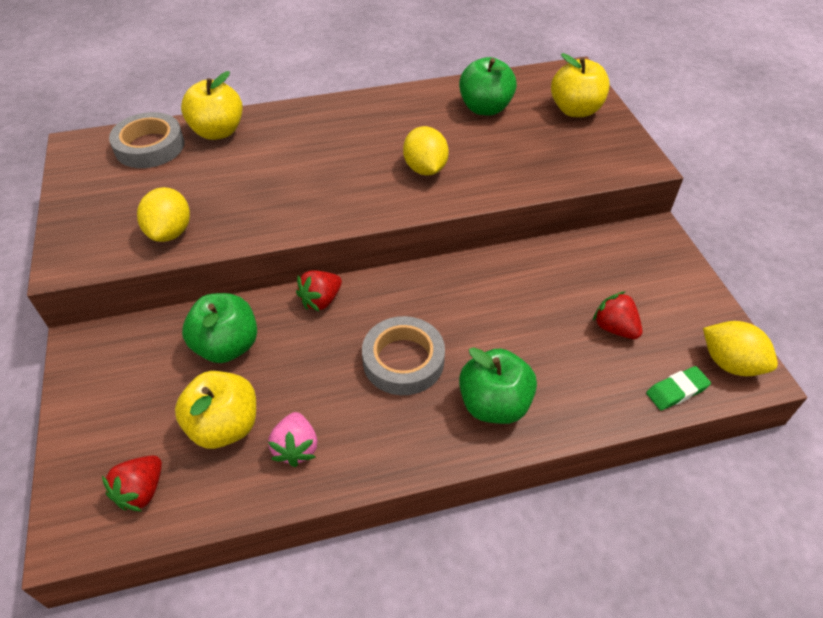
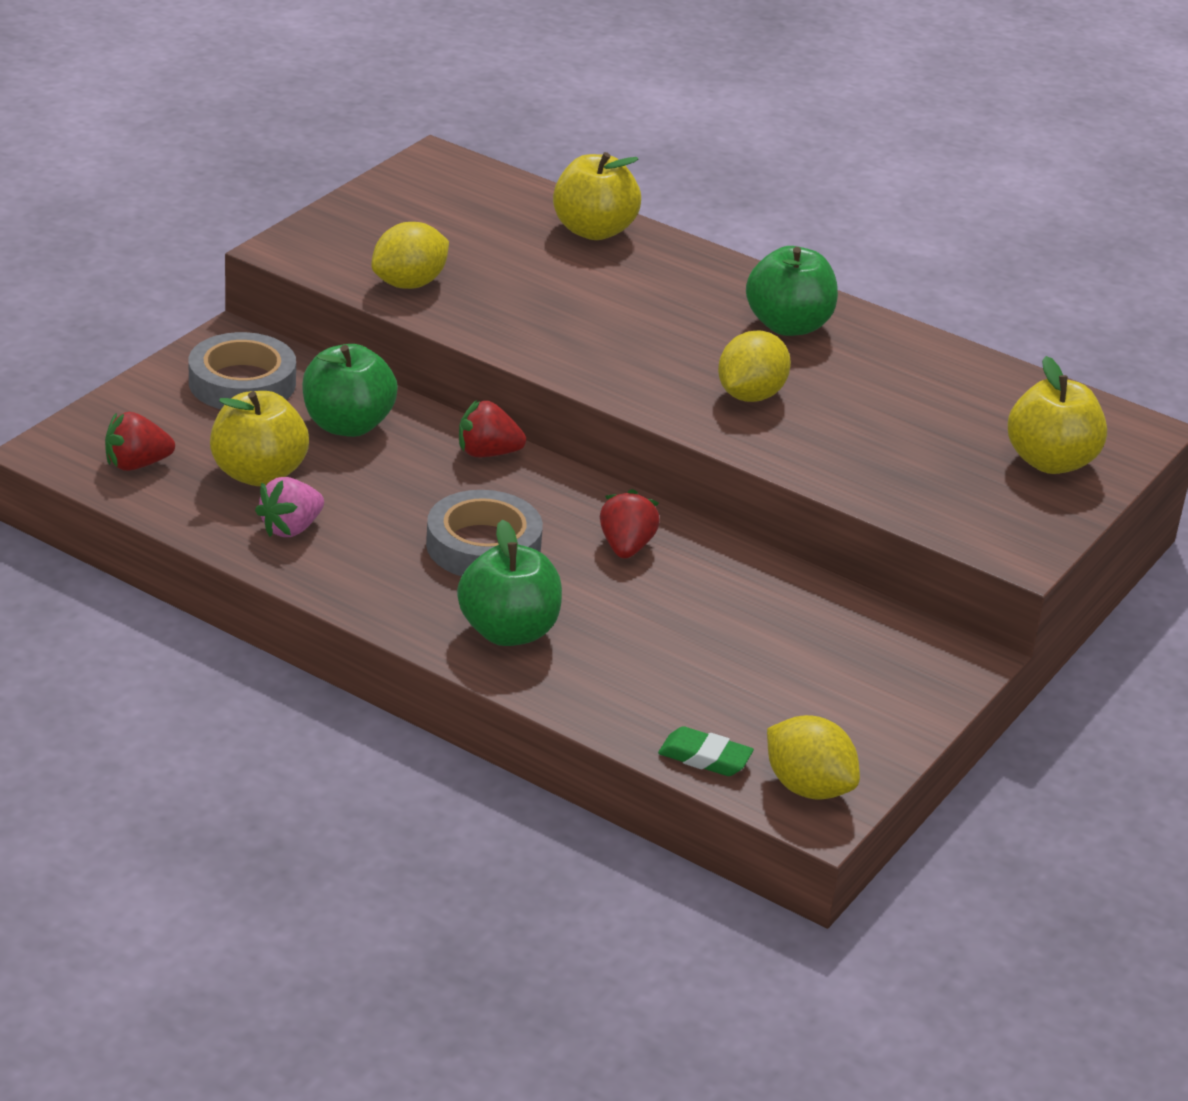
camera: 45 degrees right, 15 degrees down
(149, 146) = (504, 203): grey tape -> grey tape (242, 382)
(485, 108) = (937, 391): green apple -> green apple (788, 325)
(614, 328) = (741, 678): red strawberry -> red strawberry (626, 547)
(730, 363) = (808, 787): yellow lemon -> yellow lemon turned 45 degrees counterclockwise

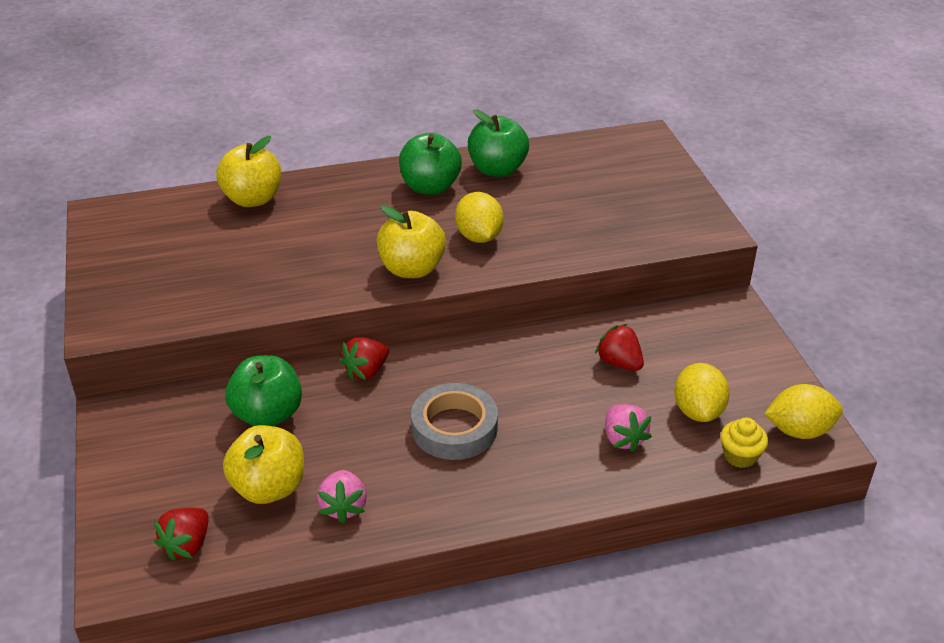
camera: 45 degrees left, 5 degrees up
(242, 382) = (164, 436): grey tape -> none
(409, 284) = (208, 298): yellow lemon -> yellow lemon (698, 411)
(508, 631) = (549, 468): green apple -> green apple (497, 169)
(619, 664) = (623, 439): none -> pink strawberry
(626, 547) = (516, 369): red strawberry -> red strawberry (619, 363)
(705, 757) = (740, 456): green eraser -> yellow cupcake
(1050, 462) = (645, 177): yellow apple -> yellow apple (412, 269)

